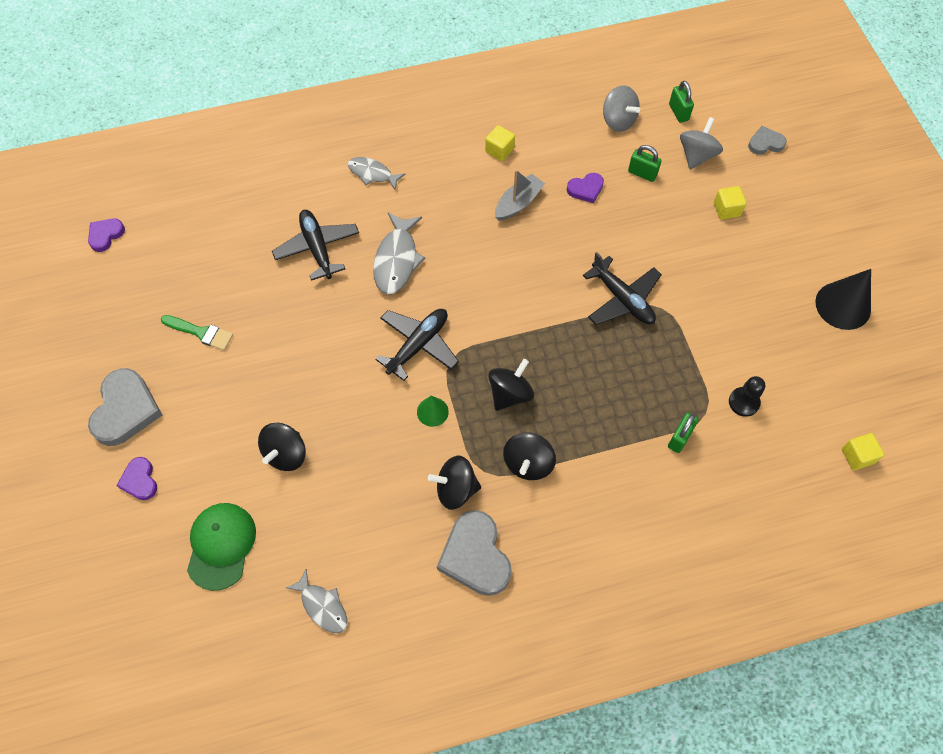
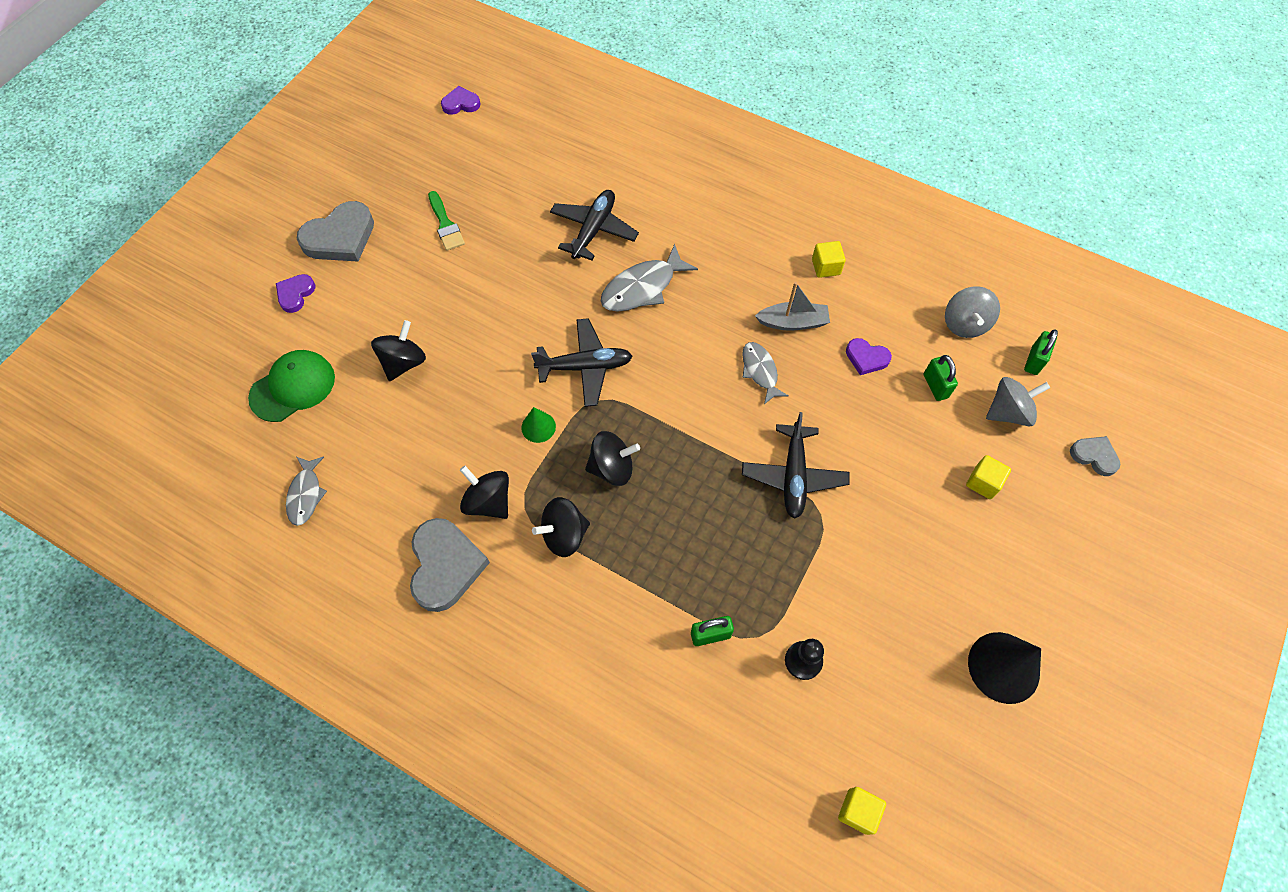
camera: 45 degrees right, 0 degrees up
(286, 454) = (404, 362): black spinning top -> black spinning top turned 135 degrees clockwise
(372, 173) = (699, 205): grey fish -> grey fish (760, 371)
(475, 556) = (445, 566): grey heart -> grey heart turned 150 degrees clockwise

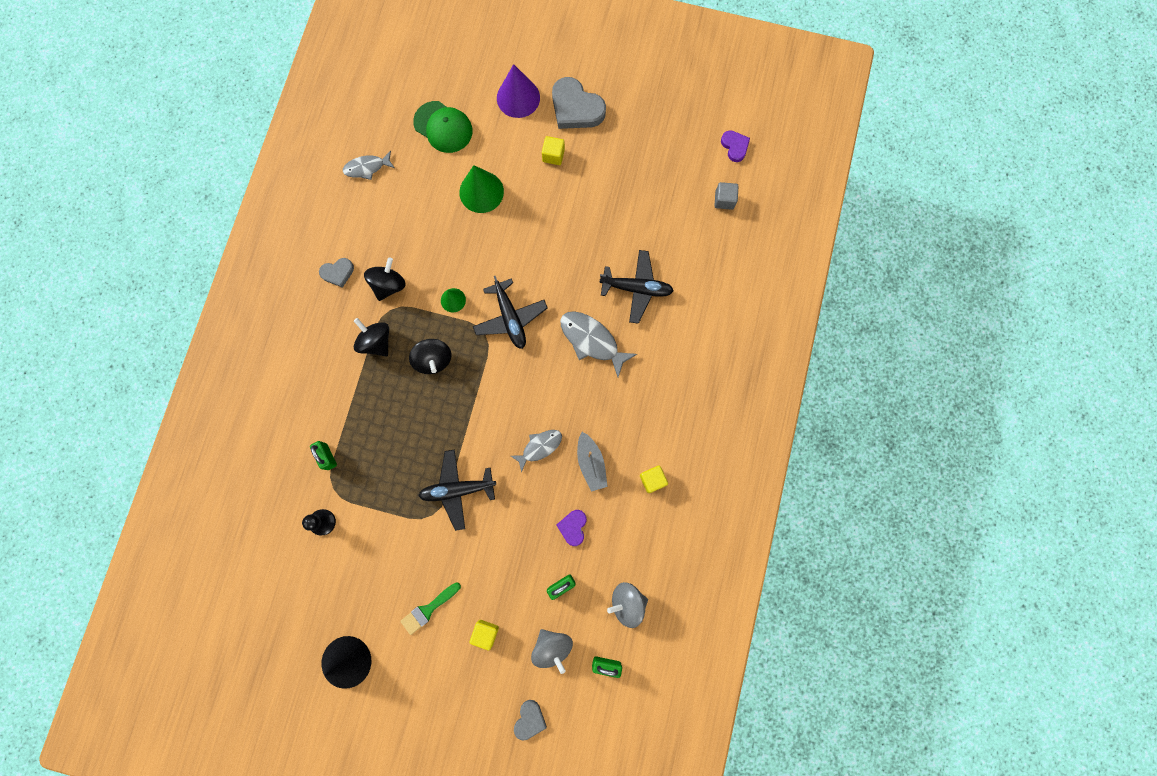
camera: 75 degrees right, 15 degrees up
(295, 294) = (518, 98): purple heart -> purple cone
(404, 362) = (481, 192): black spinning top -> green cone
(445, 224) = (609, 177): green brush -> green brush (428, 609)
(445, 566) = (338, 273): grey heart -> grey heart, size x0.54
(519, 127) = (724, 200): none -> grey cube
(858, 811) = (233, 574): yellow cube -> yellow cube (553, 155)

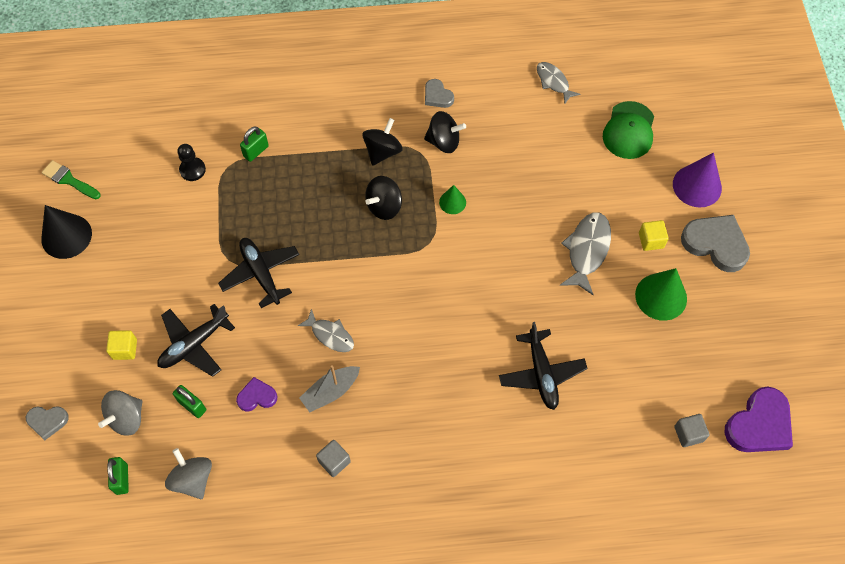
camera: 70 degrees right, 15 degrees down
(428, 609) = (134, 289): green brush -> green brush (69, 180)
(481, 192) = (577, 188): green cone -> green cone (661, 296)
(510, 318) = (456, 260): black plane -> black plane (194, 344)
(576, 108) = (715, 244): grey heart -> grey heart turned 105 degrees clockwise
(592, 340) = (464, 347): grey fish -> grey fish (587, 250)
(652, 480) = (334, 461): yellow cube -> grey cube
(734, 146) = (759, 424): purple heart -> purple heart, size x1.84

